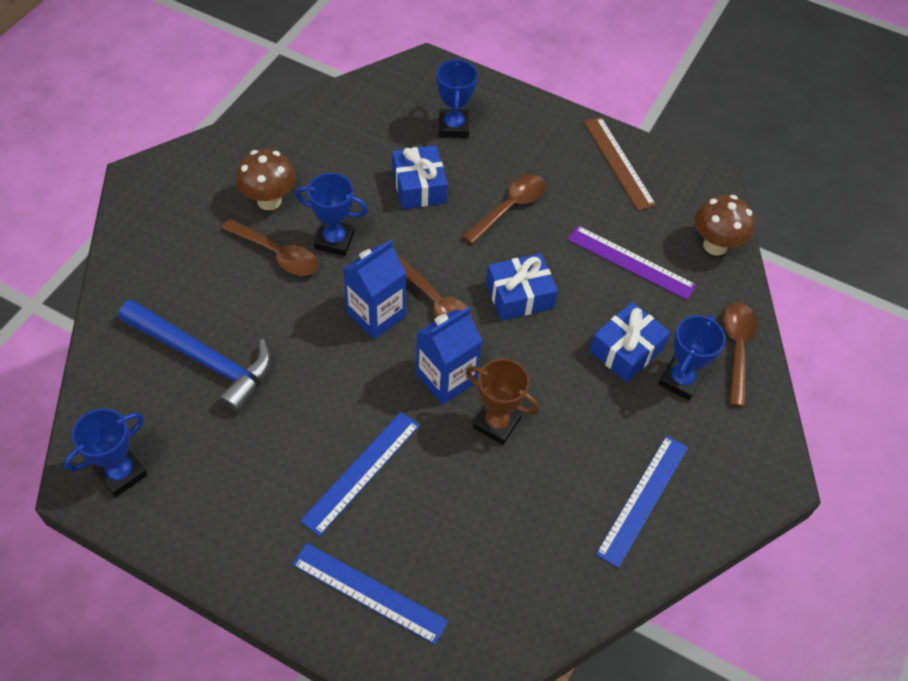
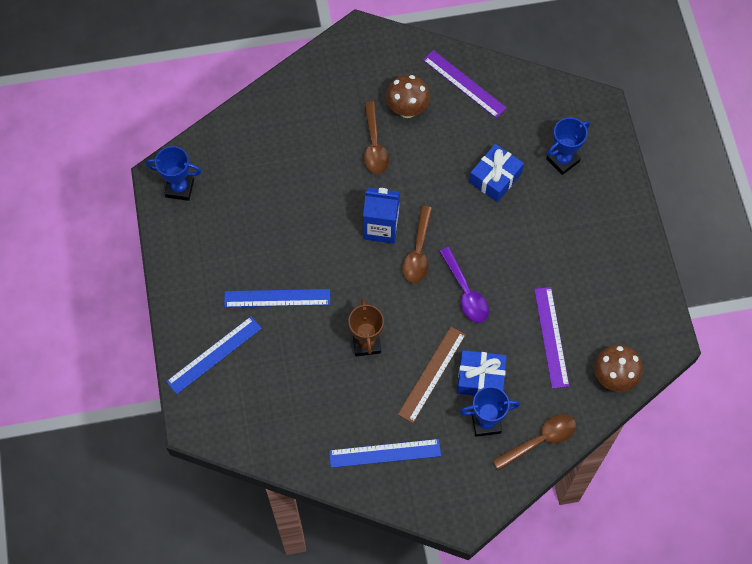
camera: 55 degrees right, 10 degrees up
(203, 359) = (275, 168): blue hammer -> none
(293, 140) = (464, 84): none -> purple ruler
(334, 240) = (411, 166): blue trophy -> none
(369, 593) = (214, 354): blue ruler -> blue ruler turned 60 degrees clockwise
(446, 378) = (372, 295): blue carton -> none
(510, 207) = (528, 239): brown spoon -> none
(519, 295) = (465, 292): blue gift -> purple spoon
(618, 162) = (629, 275): brown ruler -> brown ruler (432, 374)

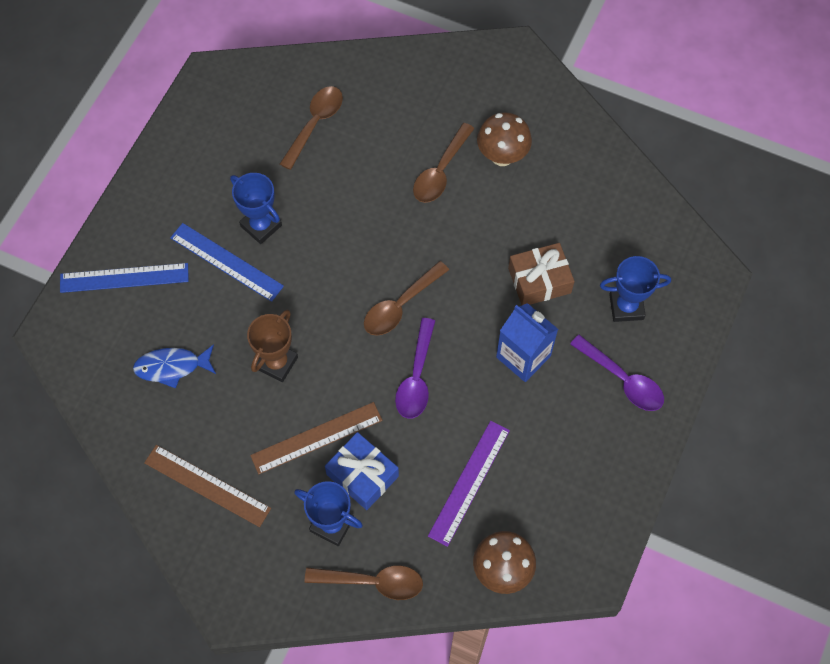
camera: 35 degrees right, 0 degrees up
(179, 188) = (220, 98): blue trophy -> blue trophy (261, 226)
(262, 165) = (315, 124): none -> brown spoon
(297, 392) = (172, 367): none -> blue fish
(381, 227) = (382, 257): blue carton -> blue carton (523, 356)
(385, 453) = (207, 485): blue ruler -> brown ruler
(464, 84) = (582, 165): purple ruler -> none
(495, 178) = (539, 280): blue gift -> brown gift
(596, 209) = (623, 380): none -> purple spoon

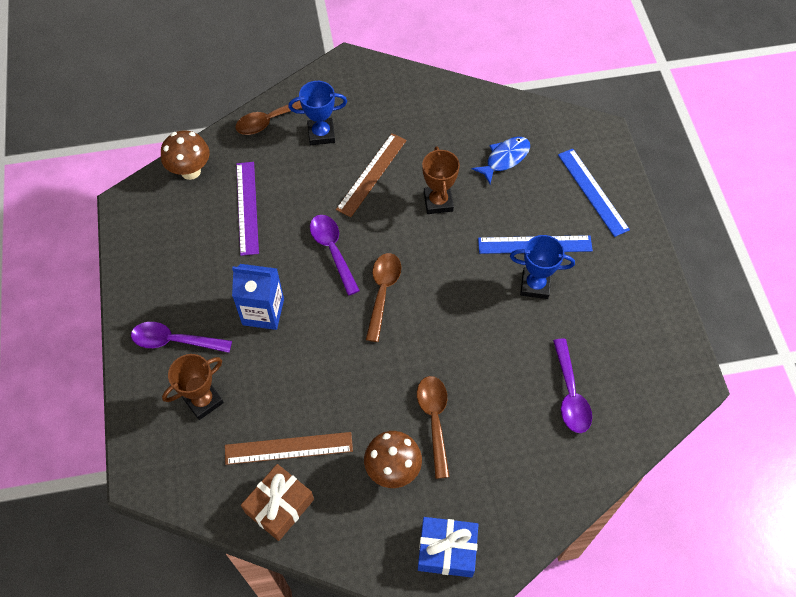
camera: 145 degrees right, 5 degrees down
(124, 277) = (593, 191): blue ruler -> blue ruler turned 75 degrees counterclockwise
(207, 485) = (418, 110): brown ruler -> brown ruler (288, 448)
(315, 124) = (570, 394): brown spoon -> purple spoon
(362, 475) = (323, 171): blue gift -> blue gift (447, 550)
(539, 280) = (288, 378): brown gift -> brown gift (279, 506)
(626, 307) = (203, 401): blue trophy -> brown trophy

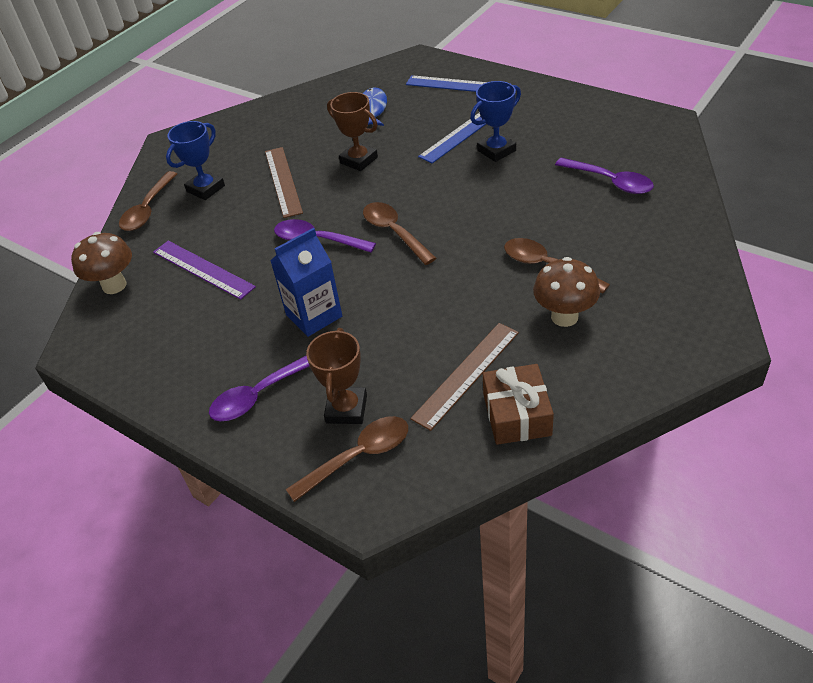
camera: 40 degrees left, 15 degrees down
(173, 439) = (359, 456): none -> brown spoon
(447, 550) = (676, 325): blue gift -> none

